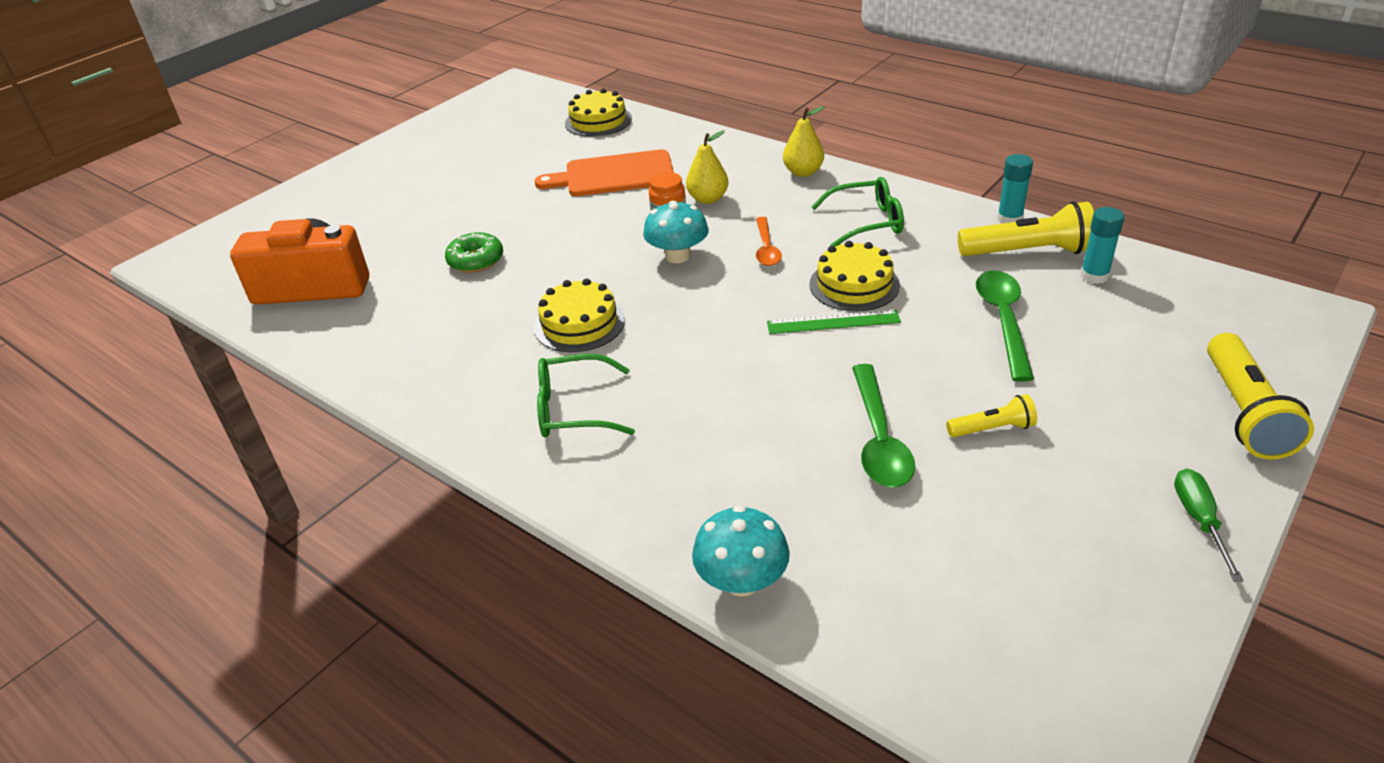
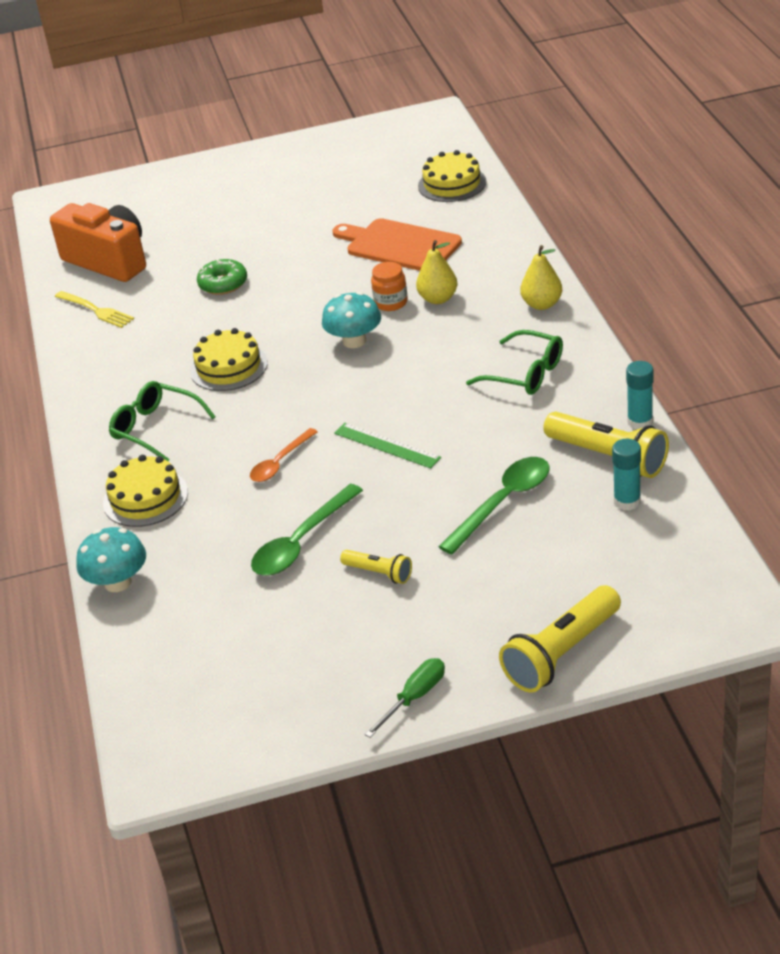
camera: 40 degrees right, 0 degrees up
(355, 333) = (96, 310): none -> yellow fork
(766, 248) = (422, 363): orange spoon -> orange spoon (280, 462)
(854, 285) = (441, 423): yellow cake -> yellow cake (145, 498)

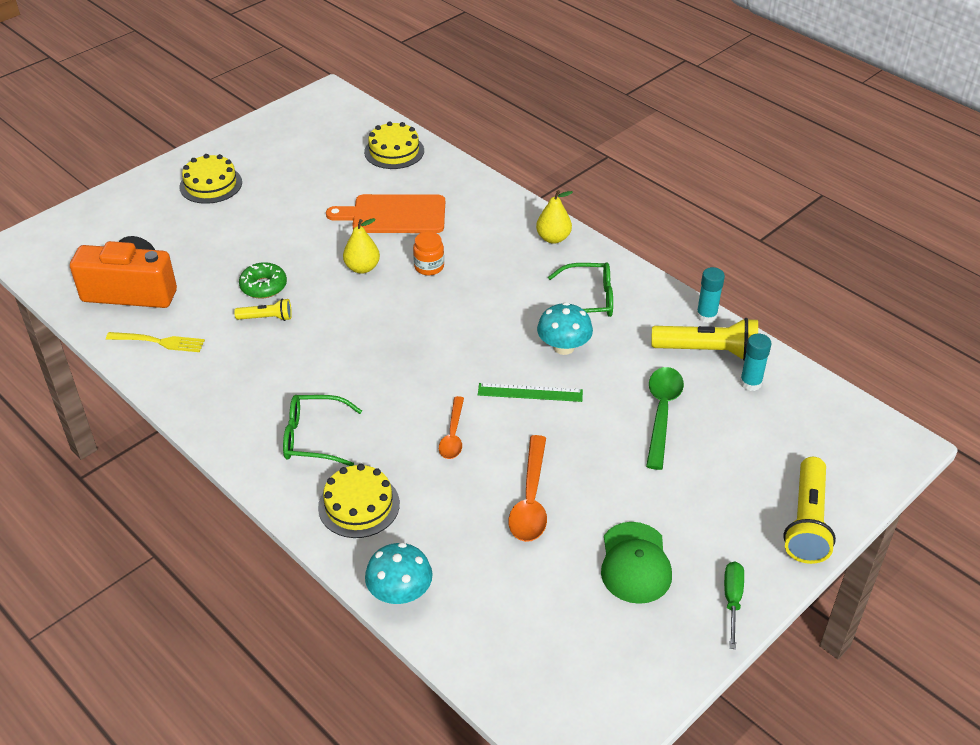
camera: 35 degrees left, 5 degrees up
(228, 367) = (333, 362): yellow cake -> yellow cake (211, 184)
(301, 542) = (530, 499): green spoon -> orange spoon
(350, 631) = (635, 563): none -> green cap
(354, 341) = (426, 308): turquoise mushroom -> turquoise mushroom (563, 347)
(379, 573) = (616, 505): yellow flashlight -> yellow flashlight (267, 318)
(438, 299) = (466, 254): yellow pear -> yellow pear (362, 268)

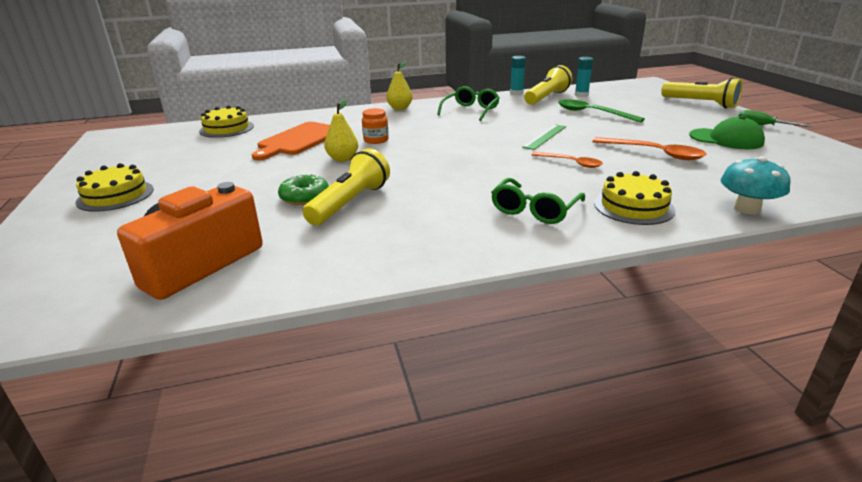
camera: 60 degrees left, 15 degrees down
(159, 342) = (309, 262): yellow fork -> none
(267, 318) = (350, 203): yellow flashlight -> yellow flashlight, size x1.85
(563, 347) = (508, 122): turquoise mushroom -> none

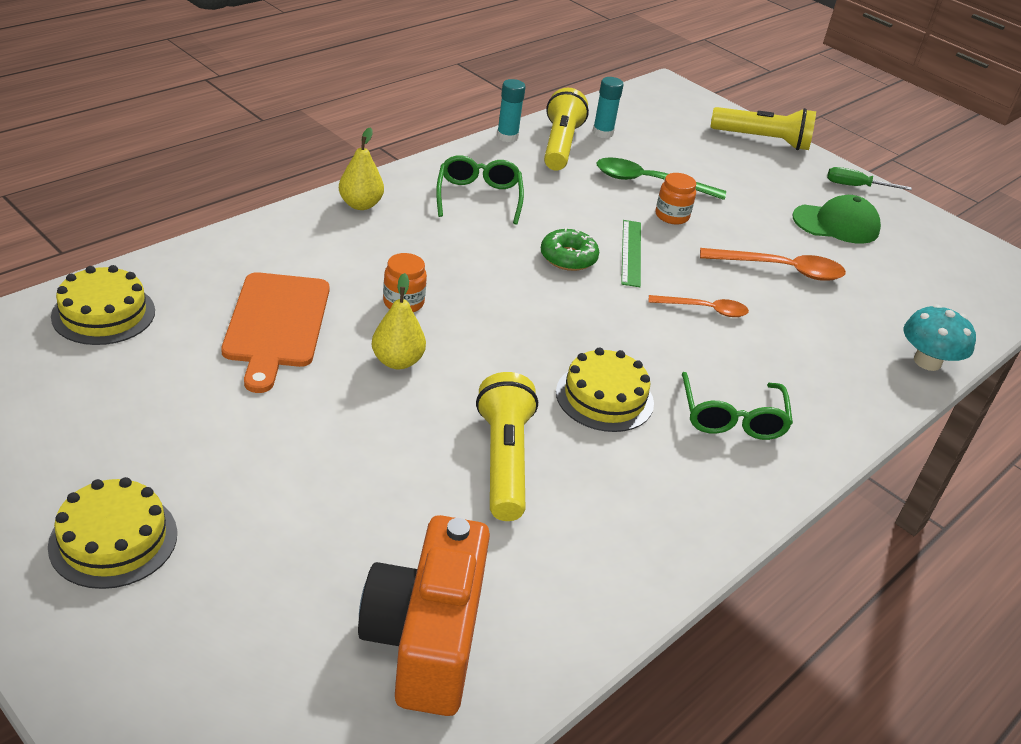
camera: 35 degrees left, 10 degrees up
(305, 197) = (429, 464): green donut -> green donut (568, 258)
(592, 126) = (672, 216): none -> orange jar
(633, 206) = (825, 384): yellow cake -> yellow cake (604, 397)

